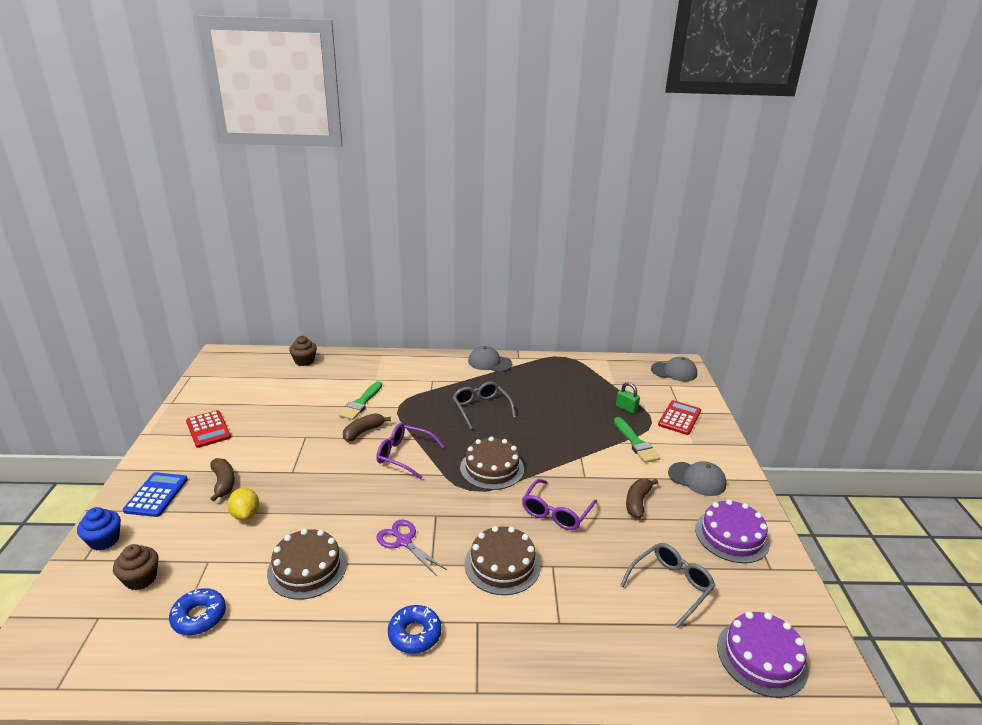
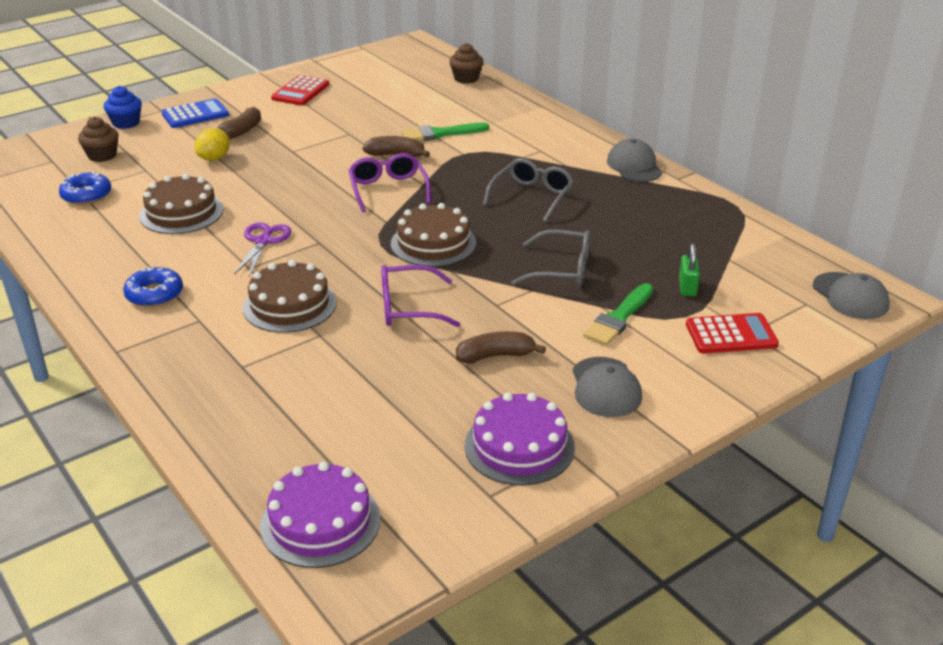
camera: 55 degrees right, 5 degrees up
(671, 586) = (372, 423): grey glasses -> grey glasses (562, 270)

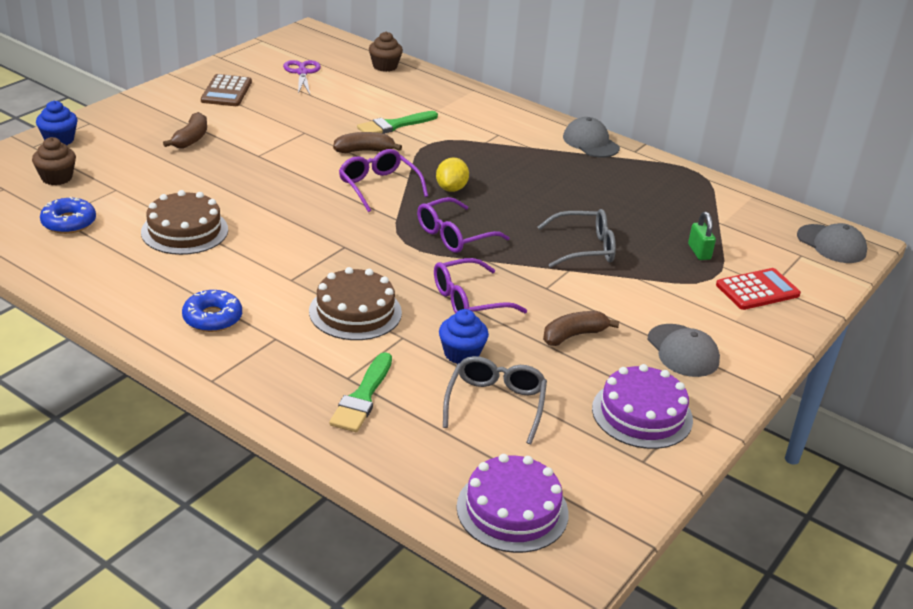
camera: 20 degrees left, 0 degrees up
(195, 114) = (130, 124): blue calculator -> none
(214, 158) = (181, 170): yellow lemon -> yellow lemon (451, 188)
(263, 241) = (288, 252): purple scissors -> purple scissors (302, 73)
(300, 91) = (226, 91): red calculator -> brown calculator
(368, 358) = (461, 354): none -> blue cupcake
(433, 243) = (454, 235): brown cake -> purple glasses
(532, 196) = (517, 180): grey glasses -> grey glasses (495, 404)
(618, 318) = (658, 287): green brush -> green brush (362, 397)

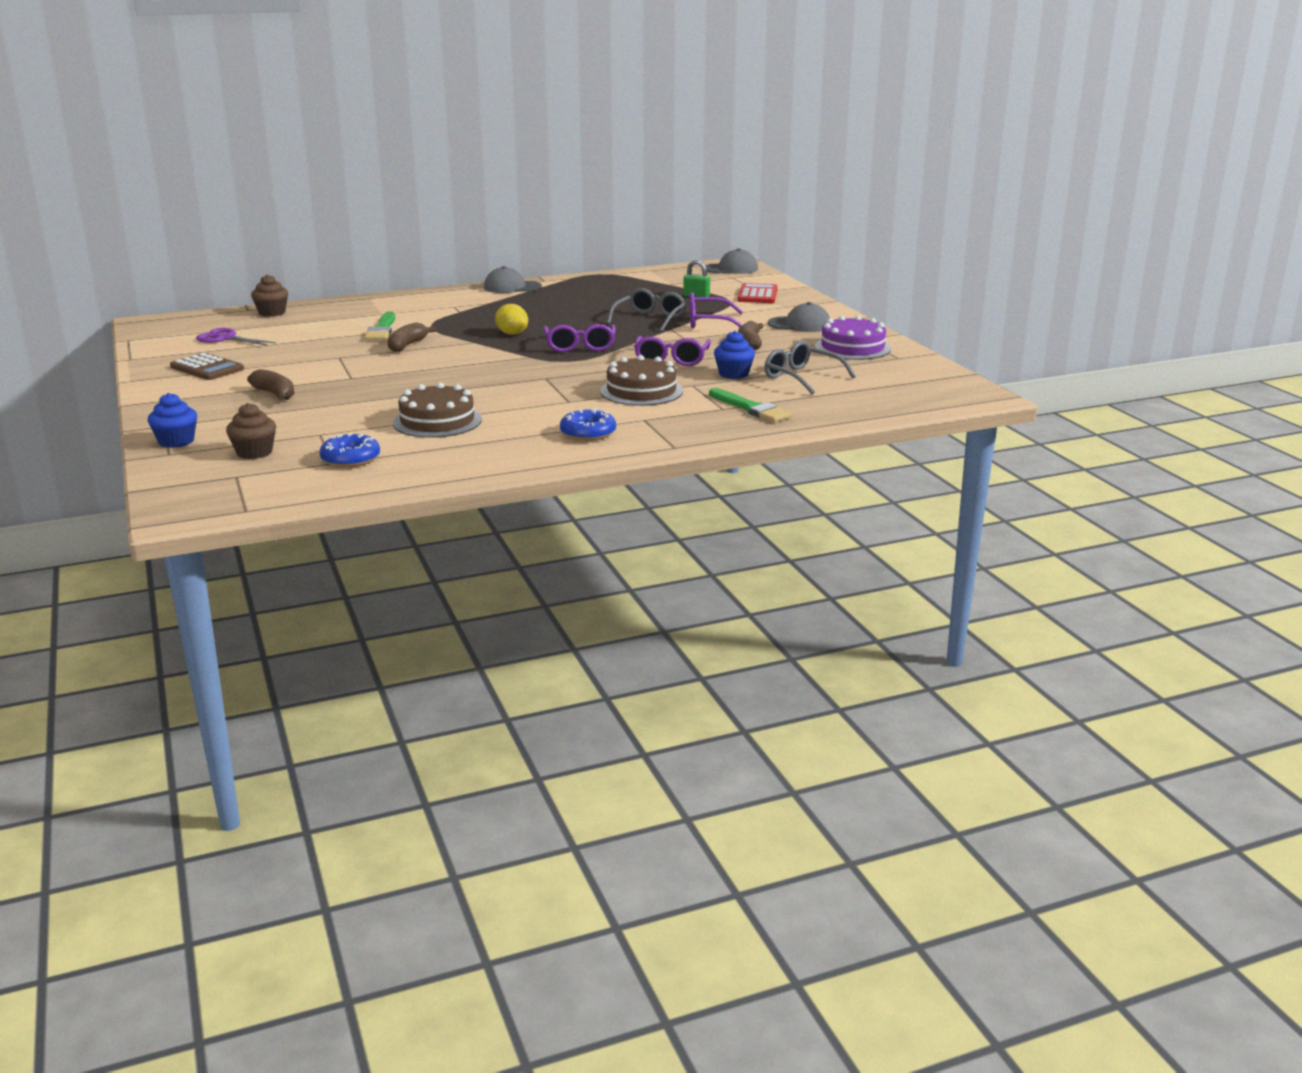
camera: 55 degrees left, 10 degrees down
(378, 186) = (472, 352): purple glasses -> purple glasses (708, 323)
(512, 510) = (913, 395): purple cake -> none

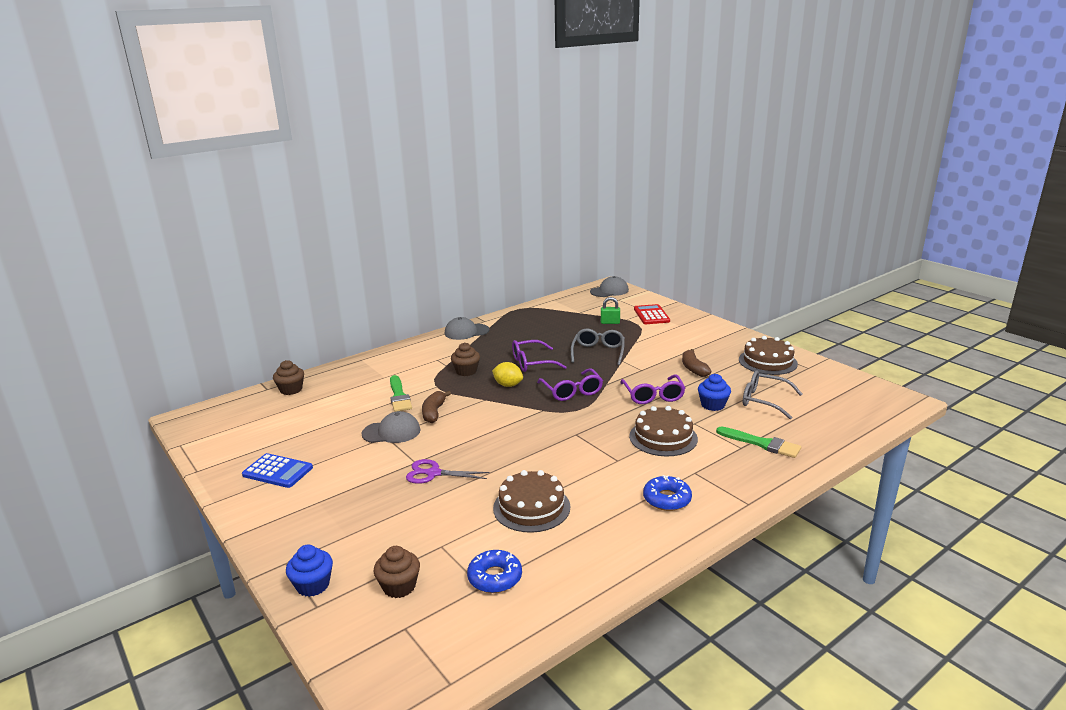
camera: 15 degrees left, 0 degrees up
(207, 368) = (277, 471): brown calculator -> blue calculator
(226, 338) = (270, 429): purple scissors -> purple scissors (433, 473)
(275, 394) = (363, 496): brown banana -> none
(476, 318) = (466, 371): none -> brown cupcake
(708, 323) = (643, 350): purple glasses -> purple glasses (532, 363)
(800, 325) = (709, 342): grey cap -> grey cap (391, 432)
(852, 347) = (767, 361): purple cake -> brown cake

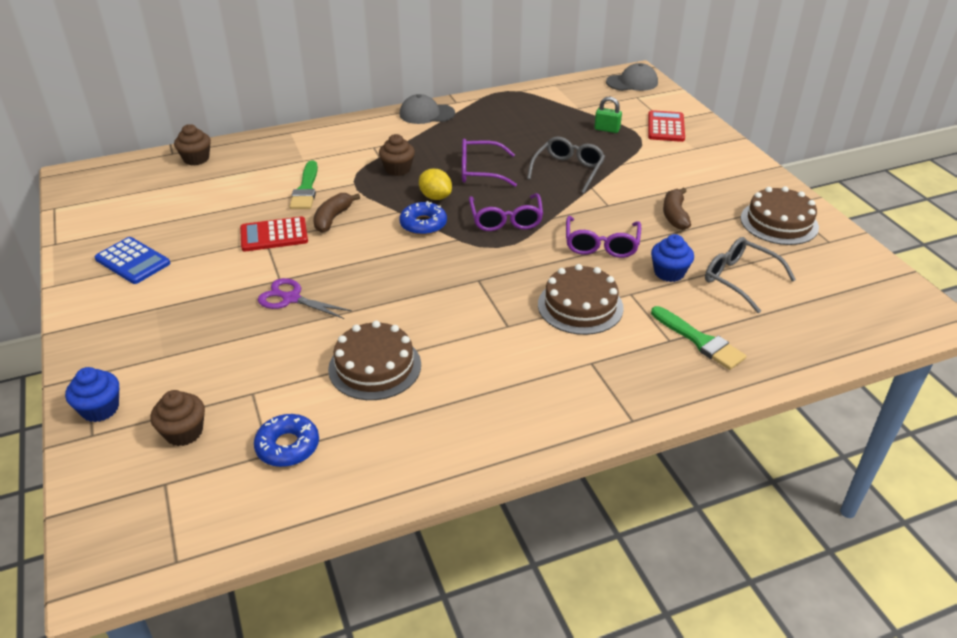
camera: 15 degrees right, 15 degrees up
(391, 432) = (274, 235): grey cap -> red calculator
(667, 499) = (536, 391): blue donut -> blue donut (423, 224)

